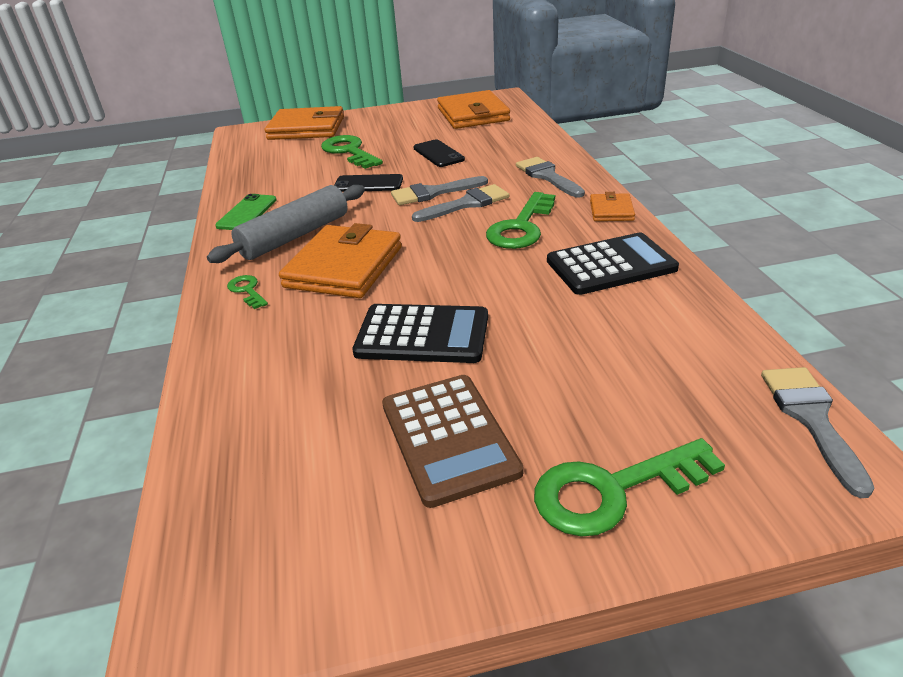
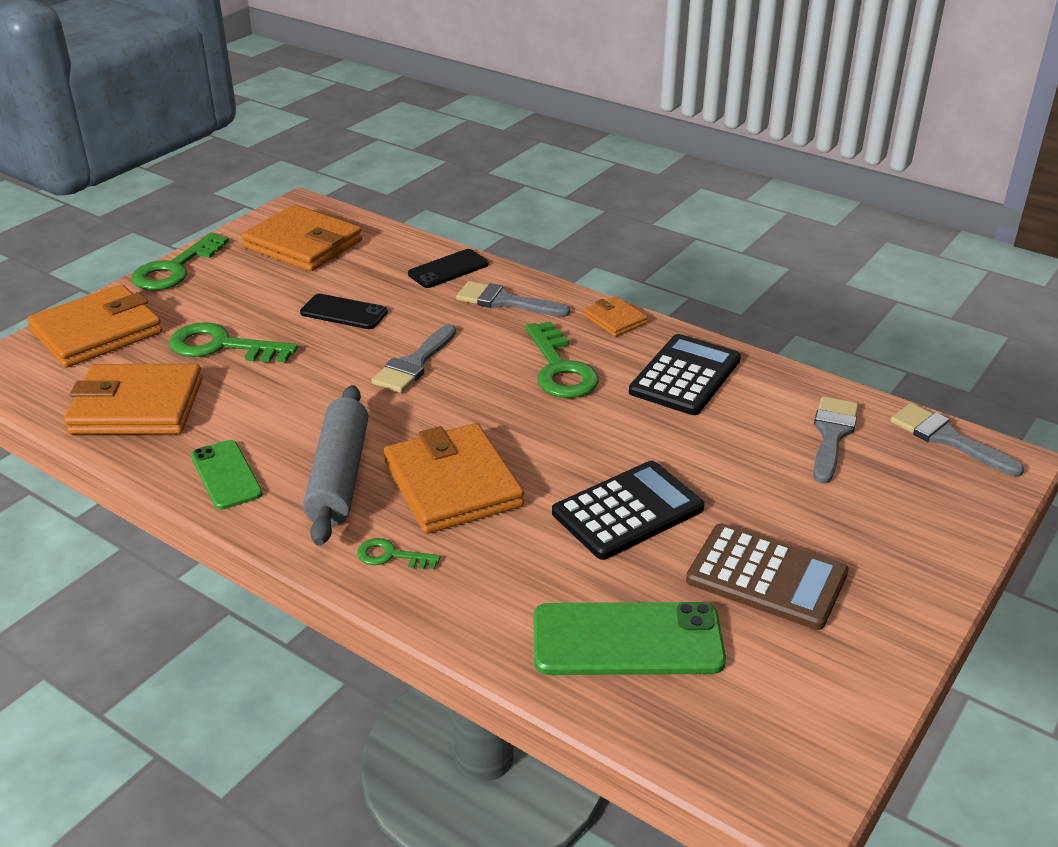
camera: 45 degrees left, 0 degrees up
(266, 166) = (137, 406): none -> orange wallet
(283, 419) = (627, 640): none -> green phone
(368, 184) = (320, 381): black phone -> black phone (448, 269)
(467, 204) = (470, 363): grey brush -> grey brush (831, 434)
(613, 490) = (905, 548): green key -> green key (175, 269)

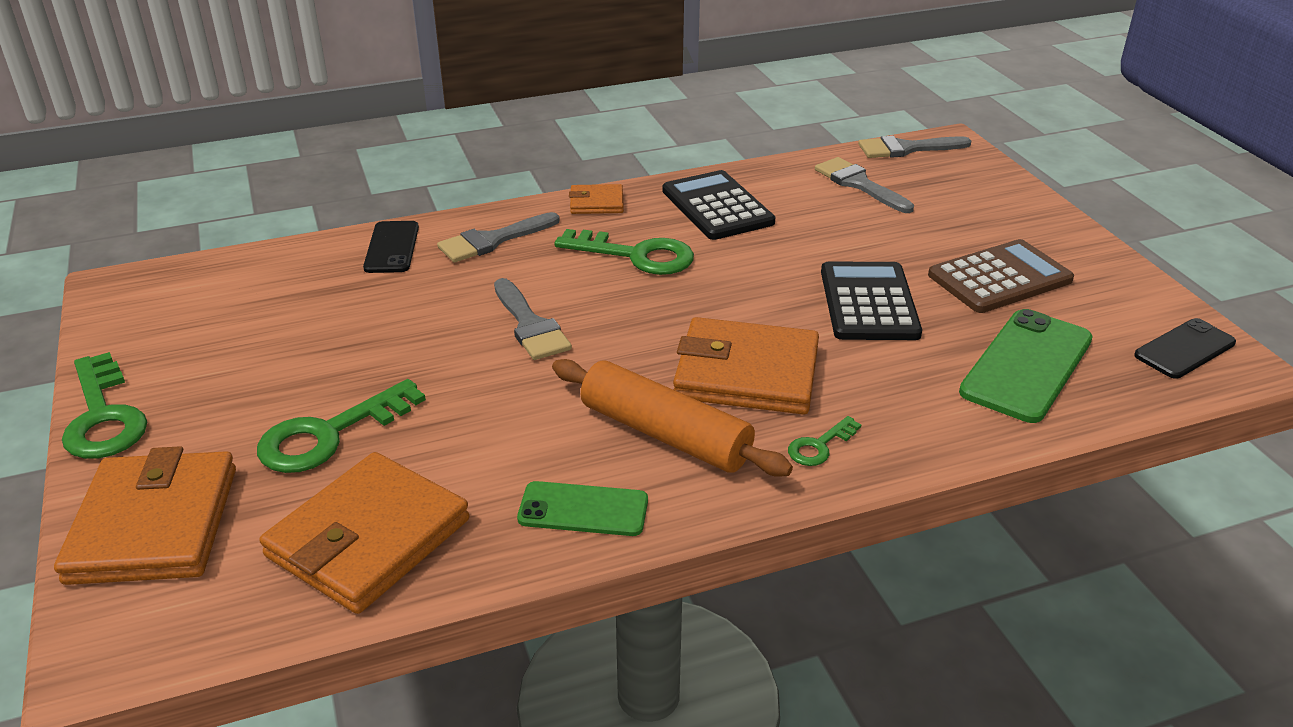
camera: 55 degrees left, 0 degrees up
(303, 244) = (202, 311): orange wallet -> none
(339, 476) = (665, 434): grey rolling pin -> orange rolling pin
(344, 312) = (379, 333): black phone -> black phone (1184, 349)

